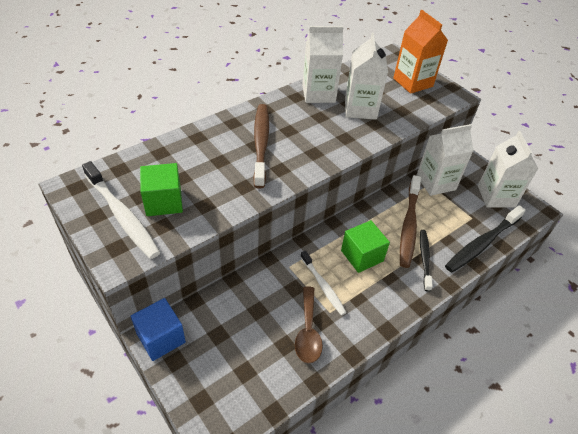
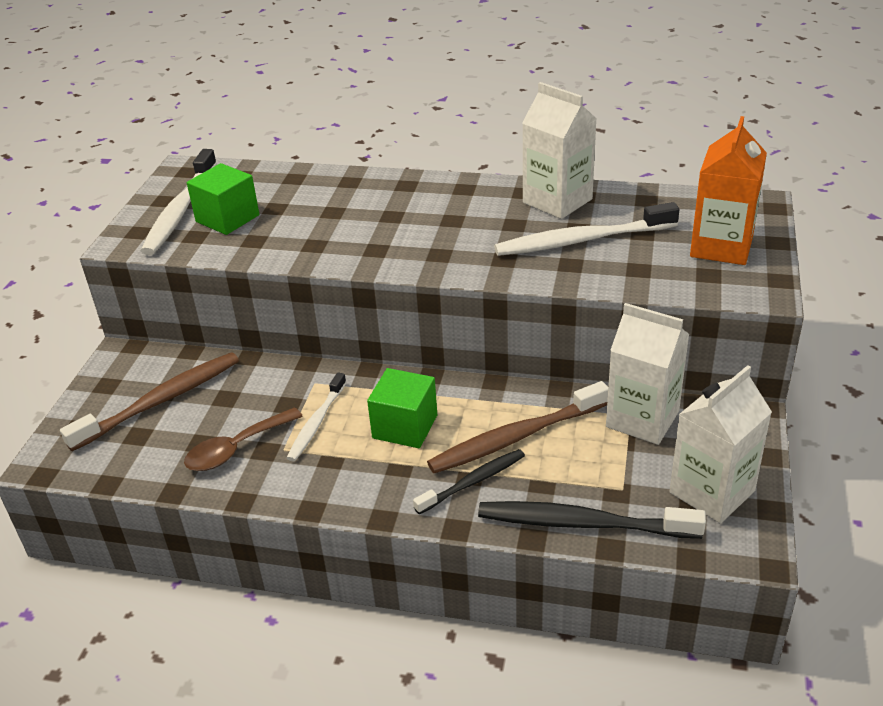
camera: 55 degrees right, 10 degrees down
(161, 338) = (123, 360): blue cube -> none
(261, 143) = (399, 217): brown toothbrush -> brown toothbrush (160, 401)
(360, 109) = (582, 240): white carton -> white toothbrush

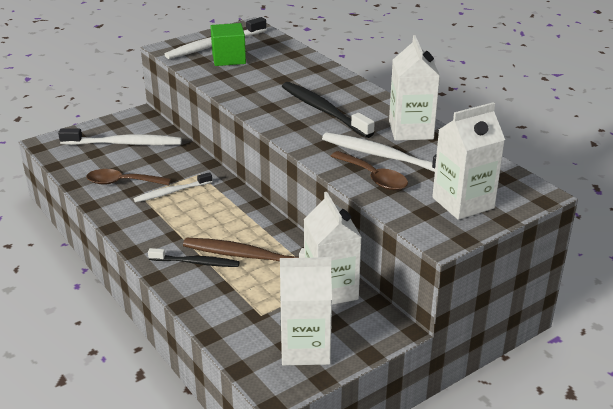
camera: 40 degrees right, 5 degrees down
(160, 401) = (124, 144): brown toothbrush -> white toothbrush
(405, 426) = (207, 218): green cube -> none
(583, 523) = (214, 316): black toothbrush -> black toothbrush (323, 110)
(609, 267) = (374, 178): none -> brown spoon
(721, 247) = (463, 203): orange carton -> white carton

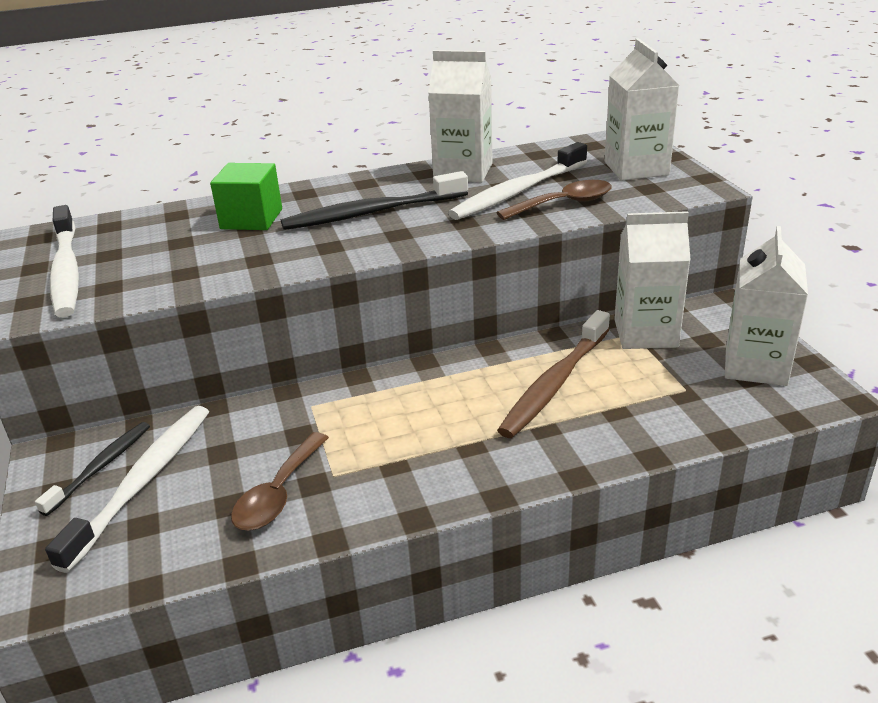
camera: 70 degrees left, 0 degrees up
(171, 192) = (347, 439): white toothbrush -> none
(196, 262) = (553, 432): black toothbrush -> black toothbrush (101, 467)
(229, 58) = (133, 263): green cube -> green cube (251, 219)

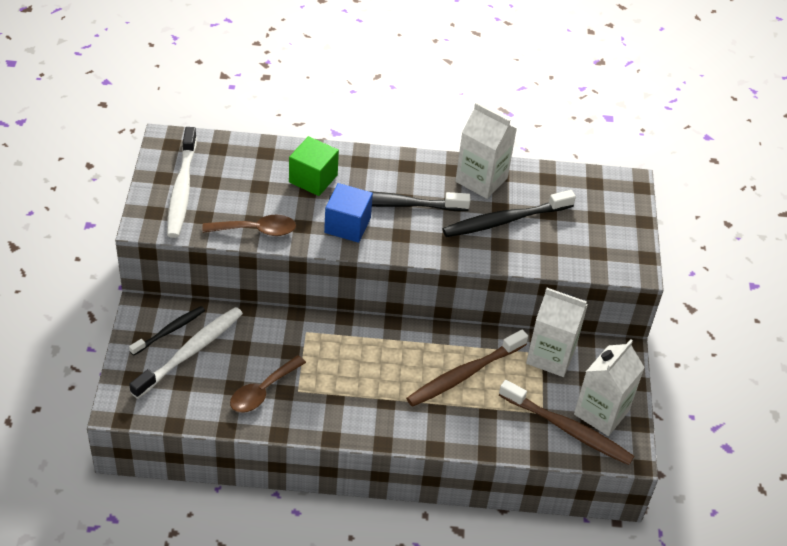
camera: 15 degrees right, 15 degrees up
(321, 243) = (347, 225): none -> blue cube
(517, 192) = (505, 220): white toothbrush -> black toothbrush
(564, 204) = (528, 247): brown spoon -> brown spoon (256, 230)
(636, 168) = (605, 226): white carton -> none
(732, 396) = (568, 429): none -> brown toothbrush

